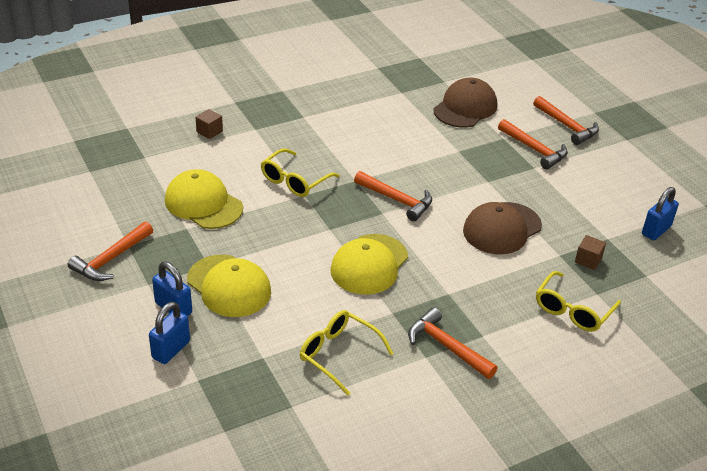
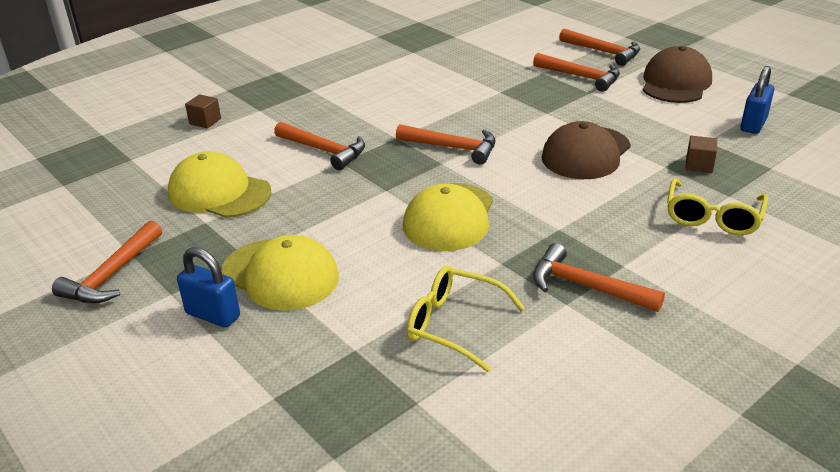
camera: 10 degrees left, 5 degrees down
(171, 349) = (224, 367): blue padlock -> none
(294, 181) = (324, 150): yellow glasses -> orange hammer
(465, 108) = (488, 54): brown cap -> brown cap (675, 83)

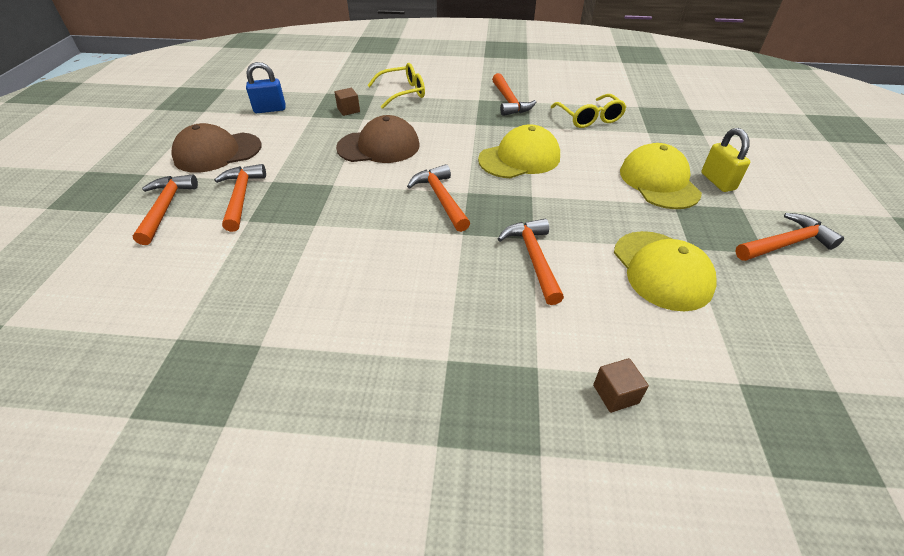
camera: 135 degrees left, 10 degrees up
(213, 315) = (717, 181): blue padlock -> yellow padlock

